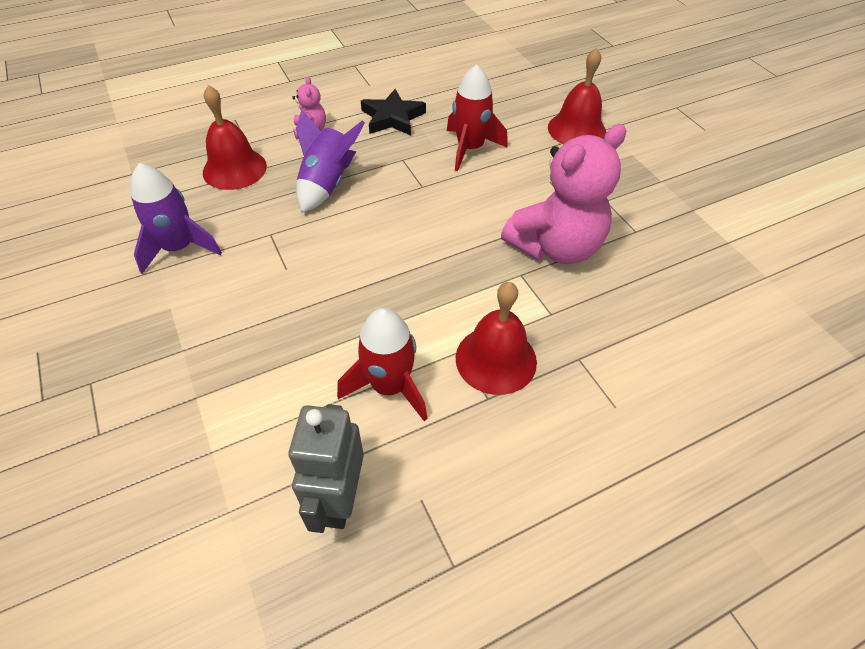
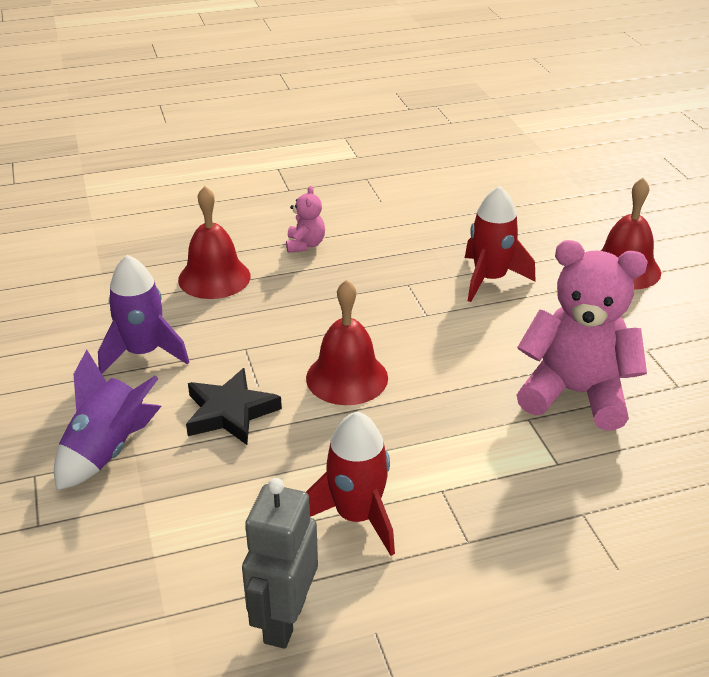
camera: 10 degrees right, 15 degrees down
(327, 184) = (316, 302): purple rocket -> purple rocket (107, 450)
(392, 118) = (402, 238): black star -> black star (230, 412)
(496, 359) = (483, 503): red bell -> red bell (347, 377)
(555, 247) = (575, 393): pink teddy bear -> pink teddy bear turned 135 degrees counterclockwise

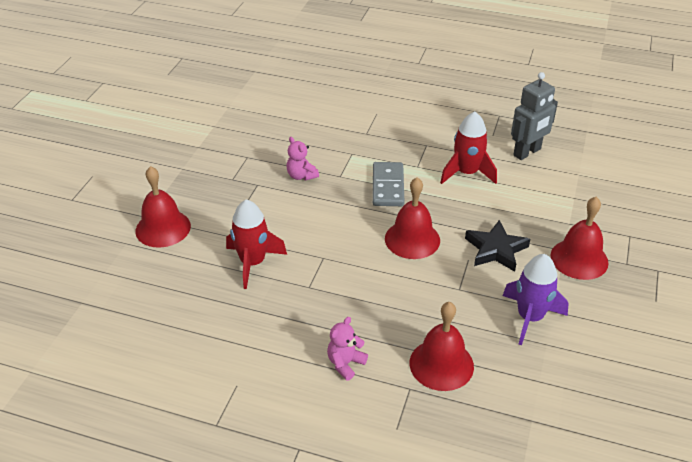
camera: 145 degrees left, 5 degrees up
(107, 450) = (579, 259): purple rocket -> red bell
(448, 434) = (388, 186): none -> grey domino
(575, 393) = (301, 176): pink teddy bear -> pink teddy bear, size x0.45

